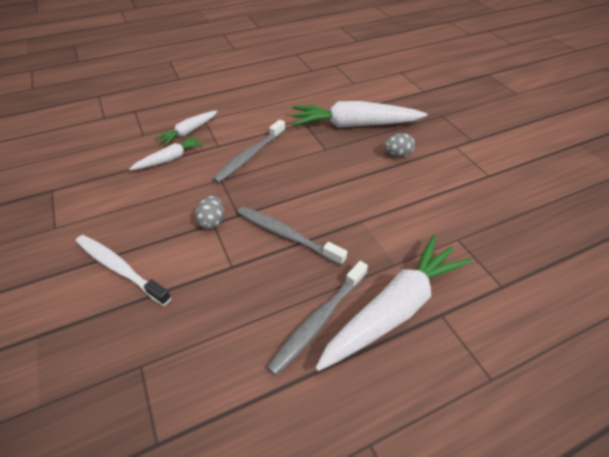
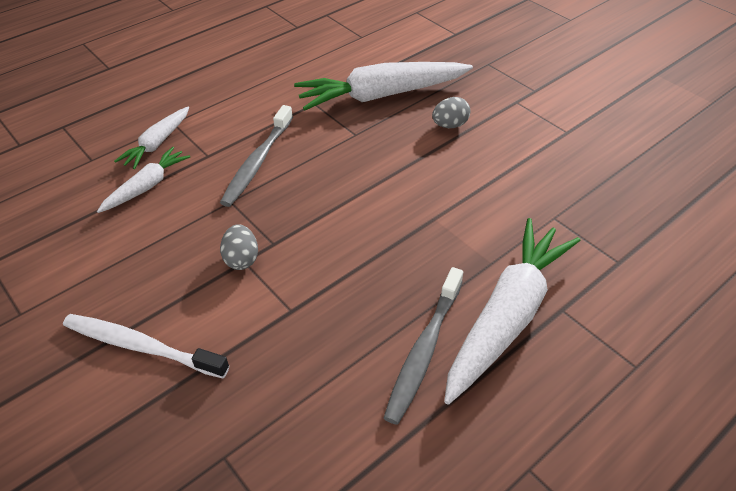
camera: 15 degrees left, 0 degrees up
(287, 235) = (346, 256): grey toothbrush -> none

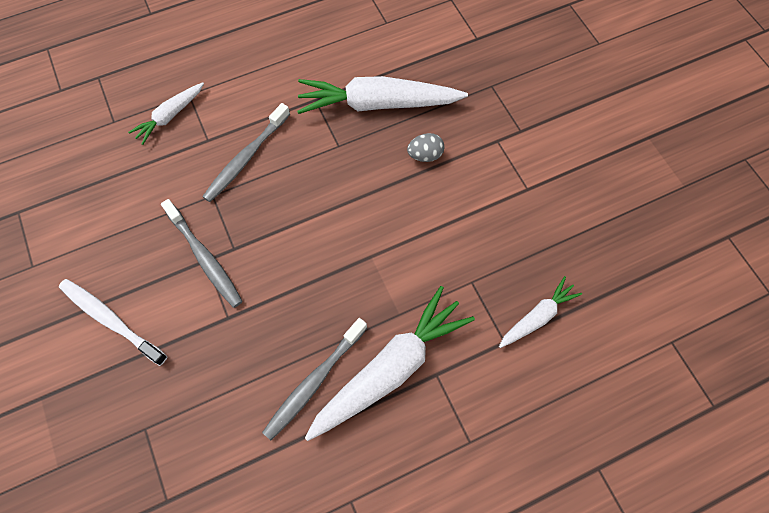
camera: 15 degrees right, 20 degrees up
(146, 186) = (150, 162): white carrot -> white carrot (537, 317)
(241, 259) = (204, 258): grey egg -> grey toothbrush

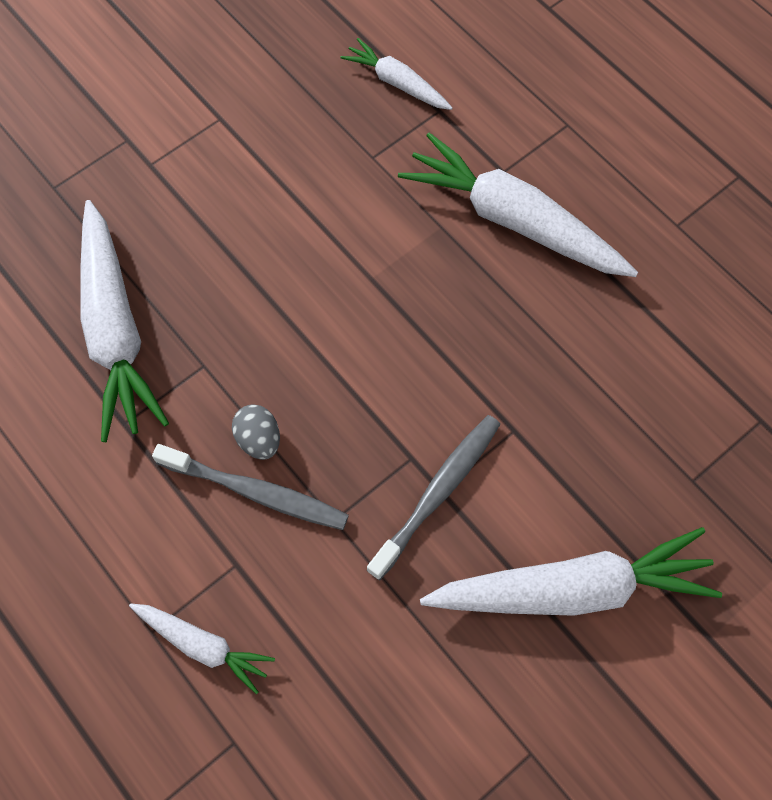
camera: 105 degrees left, 0 degrees up
(111, 320) = (571, 588): white toothbrush -> white carrot
(314, 382) = (560, 299): grey toothbrush -> none
(425, 155) = (195, 247): grey egg -> grey egg (259, 439)

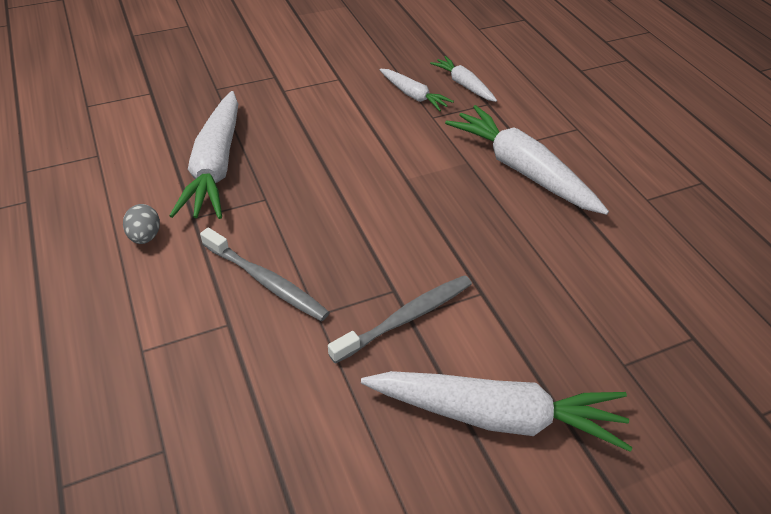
camera: 15 degrees right, 20 degrees down
(202, 645) = (175, 371): white carrot -> white carrot (413, 95)
(259, 439) = (284, 250): grey egg -> grey egg (145, 236)

